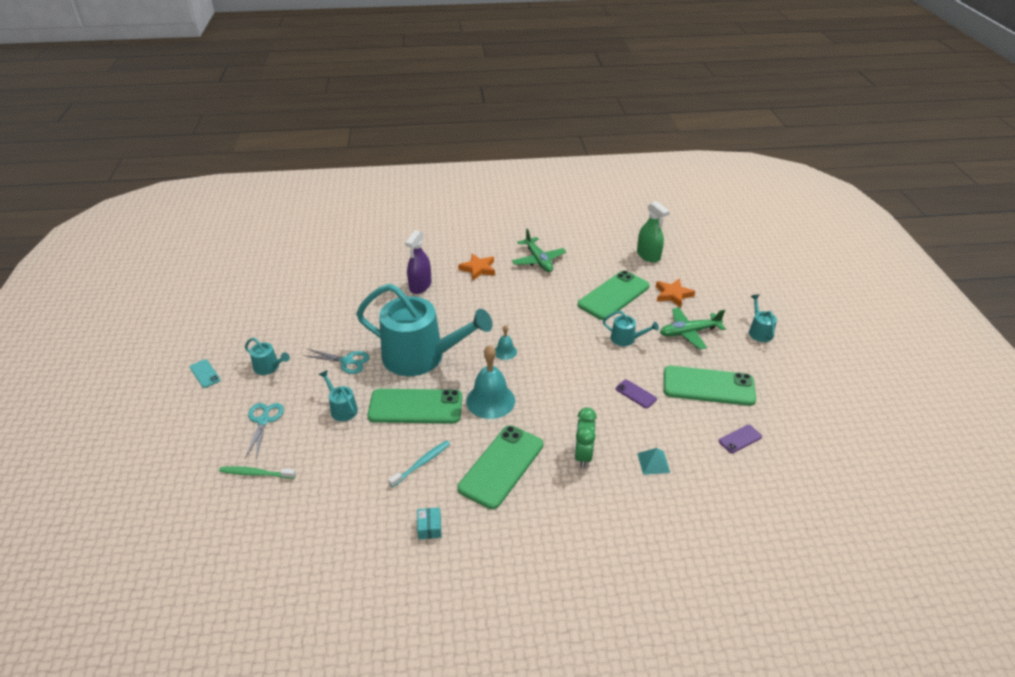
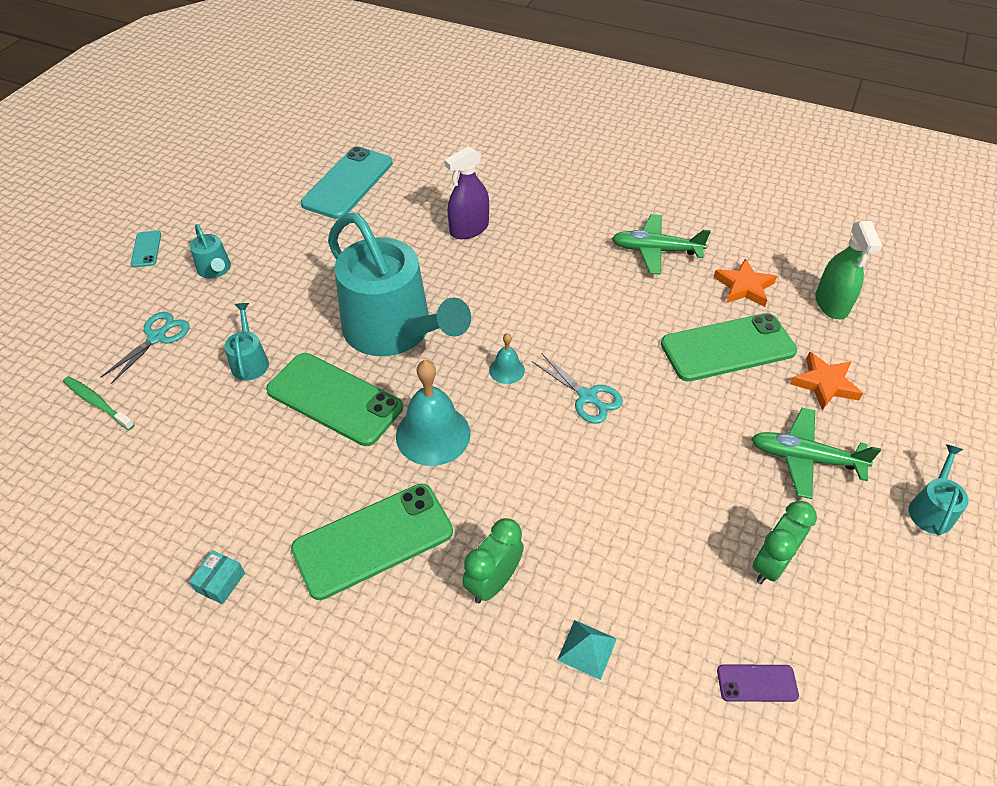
camera: 30 degrees right, 10 degrees up
(317, 286) = (348, 183): none -> turquoise phone
(346, 361) = (303, 299): turquoise scissors -> turquoise scissors (587, 397)
(421, 463) = (280, 484): turquoise toothbrush -> none
(478, 269) = (562, 232): orange star -> orange star (744, 287)
(538, 260) = (655, 250): green plane -> green plane turned 90 degrees clockwise
(626, 339) = (695, 425): turquoise watering can -> none
(635, 394) = (643, 522): purple phone -> none
(708, 386) = (770, 564): green phone -> green clock

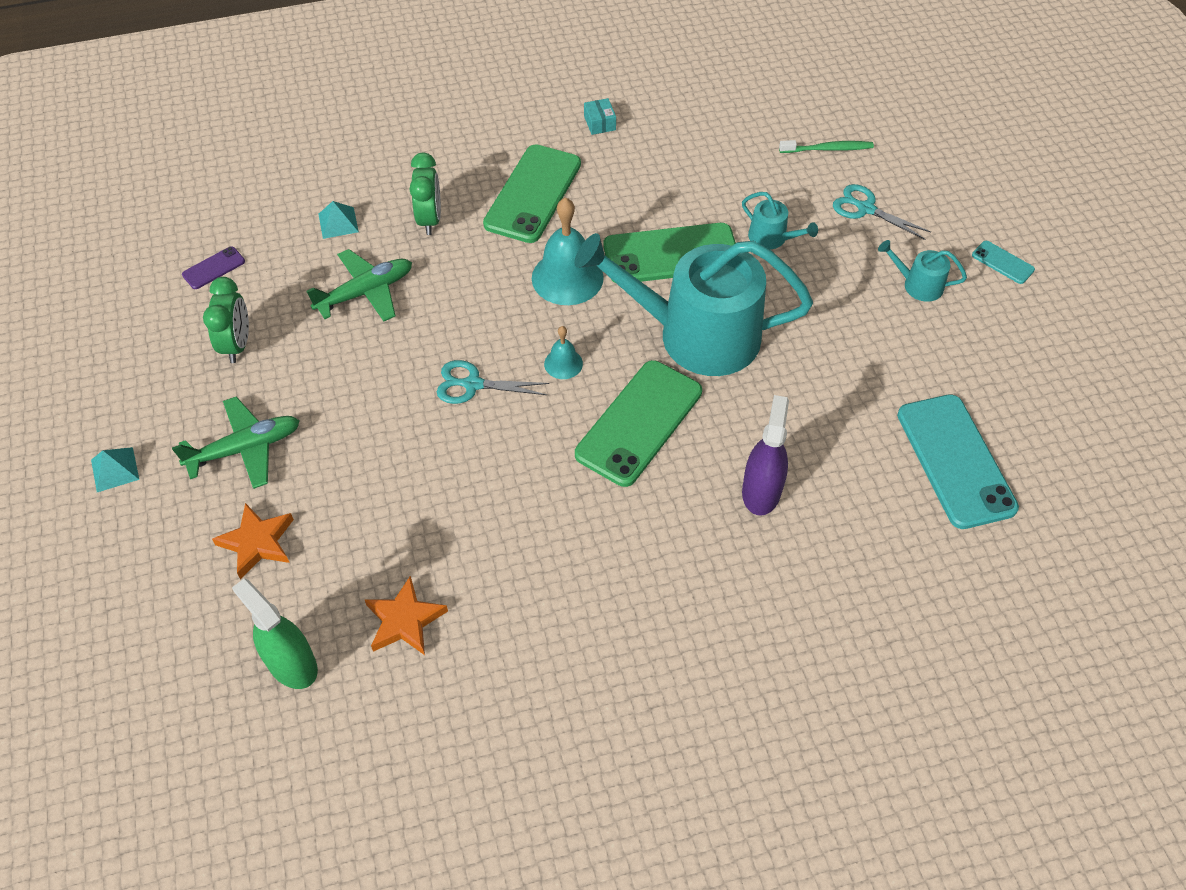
camera: 140 degrees right, 5 degrees up
(157, 337) = (866, 209): turquoise scissors -> turquoise scissors turned 135 degrees clockwise
(655, 250) = (539, 606): green plane -> green plane (366, 292)
(727, 347) = (377, 522): green phone -> green phone (639, 423)
(931, 509) = (115, 469): turquoise watering can -> turquoise pyramid

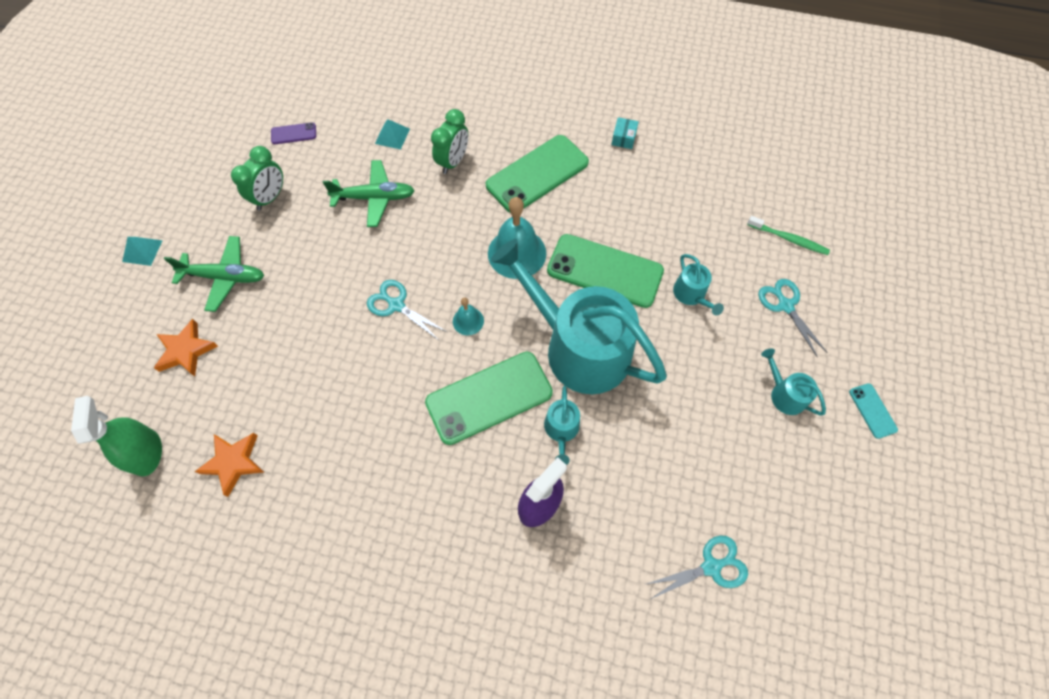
camera: 30 degrees right, 10 degrees up
(733, 416) = (561, 429): none -> turquoise watering can
(955, 461) = (711, 567): turquoise phone -> turquoise scissors

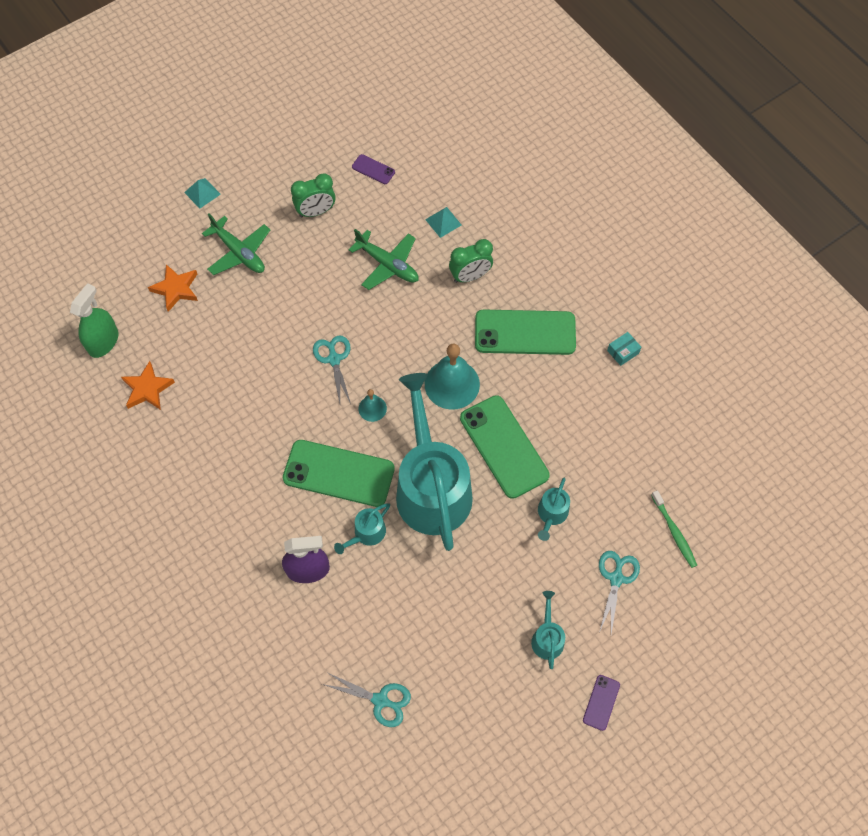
camera: 40 degrees right, 0 degrees up
(872, 410) = (601, 702): turquoise phone -> purple phone

